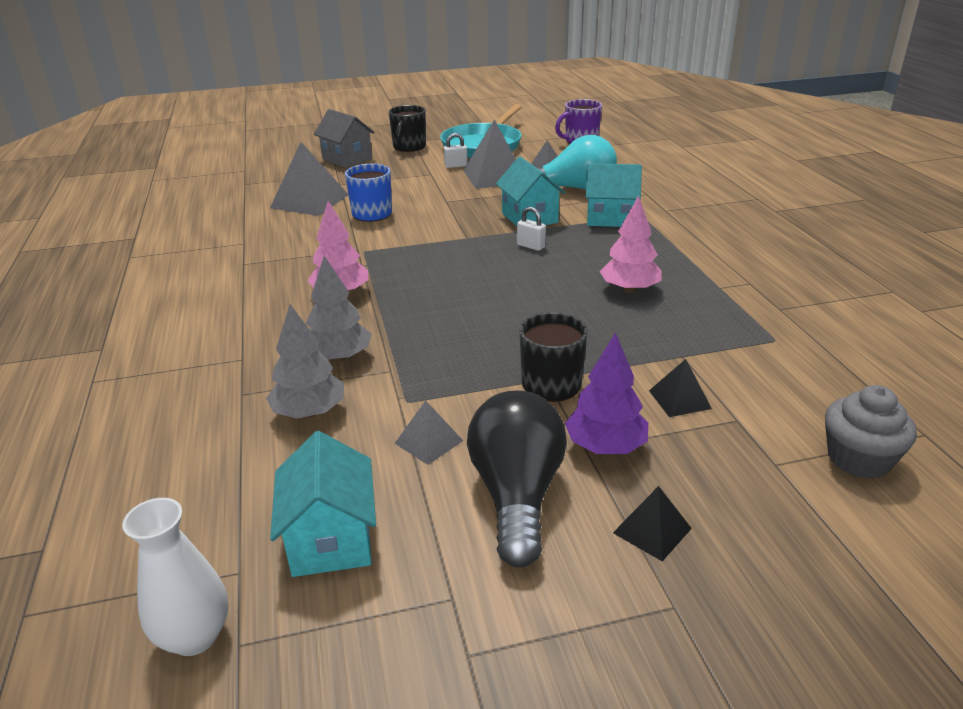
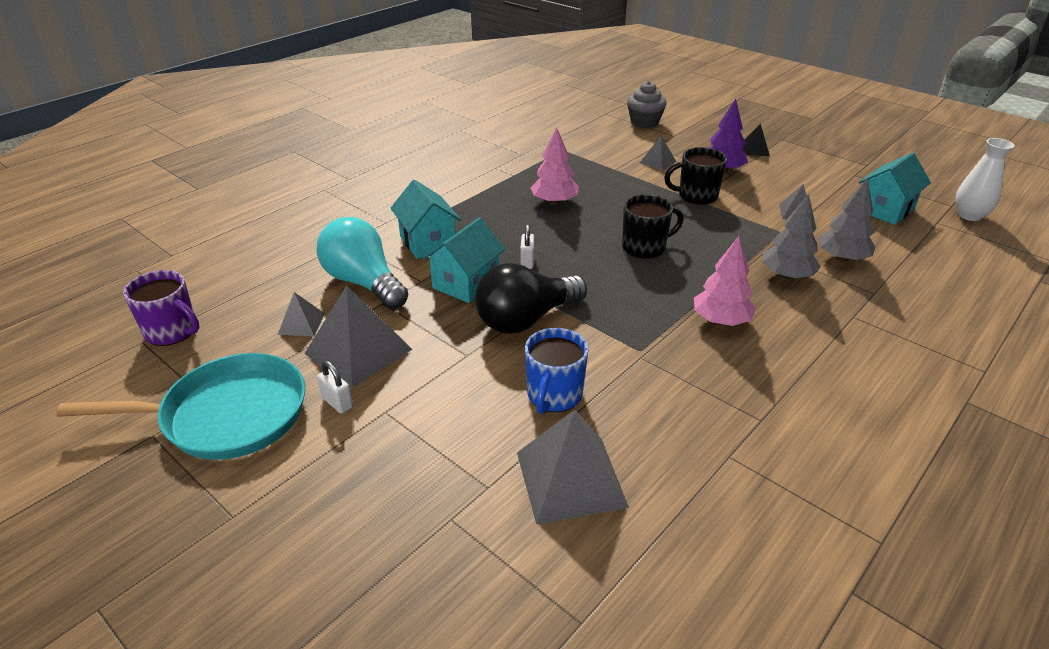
camera: 125 degrees left, 5 degrees up
(347, 159) = (374, 552): grey house -> none
(409, 147) = (271, 501): black mug -> black mug (645, 247)
(517, 495) = (786, 179): black light bulb -> black light bulb (526, 319)
(679, 399) = (657, 162): black pyramid -> grey pyramid

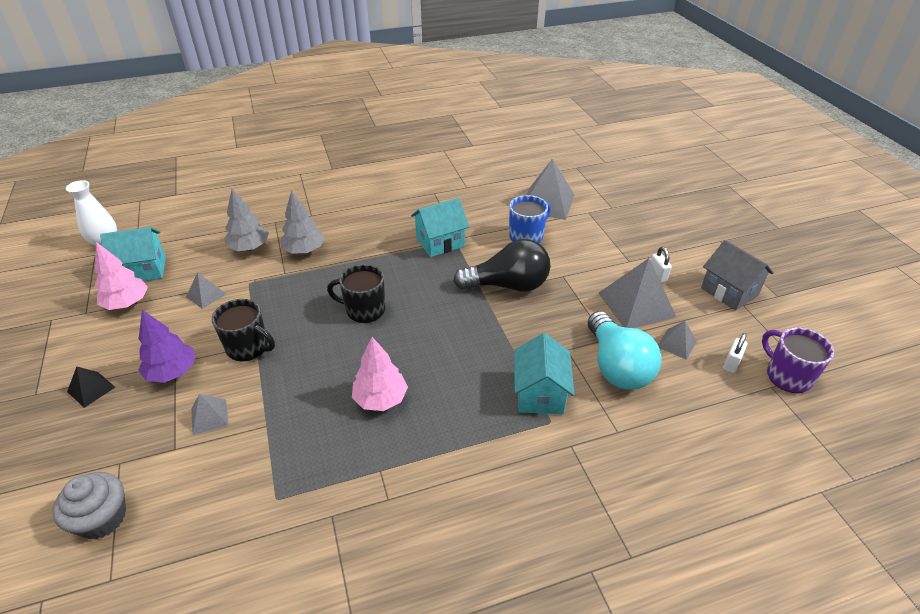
camera: 150 degrees left, 5 degrees up
(228, 415) = (729, 292): turquoise pan -> grey house
(466, 283) = (531, 332): turquoise house -> turquoise house (440, 242)
(527, 262) = (468, 334): white padlock -> white padlock (731, 363)
(721, 321) = (387, 240): pink tree -> pink tree (127, 303)

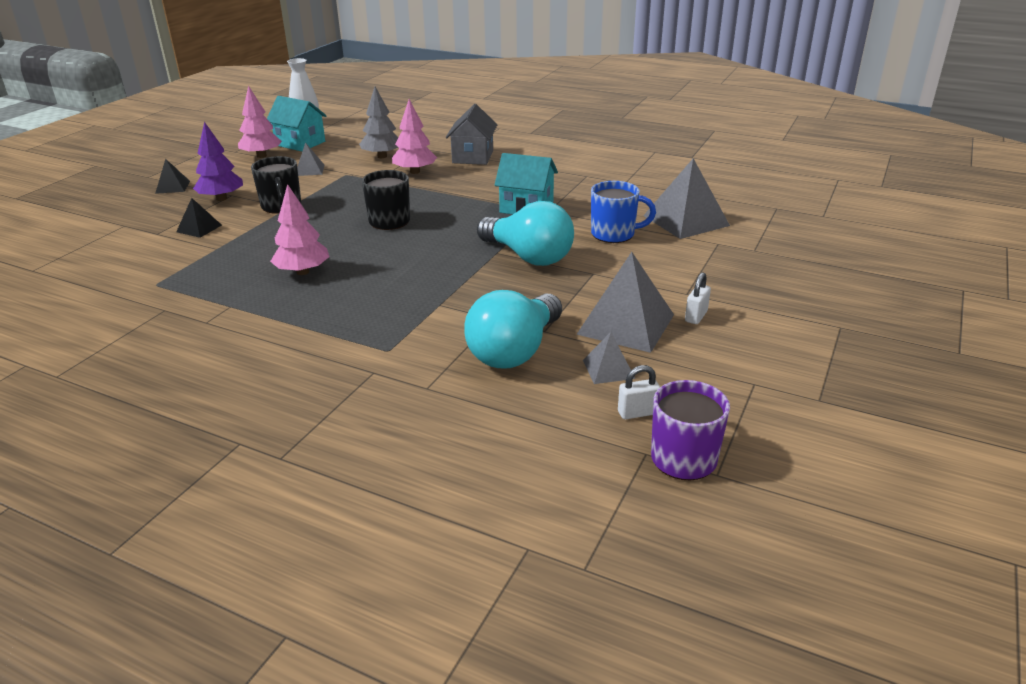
camera: 45 degrees right, 10 degrees down
(102, 518) = (75, 244): grey cupcake -> none
(209, 416) = (199, 228): grey pyramid -> black pyramid
(304, 250) = (415, 172): grey tree -> pink tree
(508, 285) = (528, 256): black light bulb -> turquoise light bulb
(540, 393) = (414, 330): turquoise house -> none
(729, 292) = (759, 366): grey house -> grey house (473, 157)

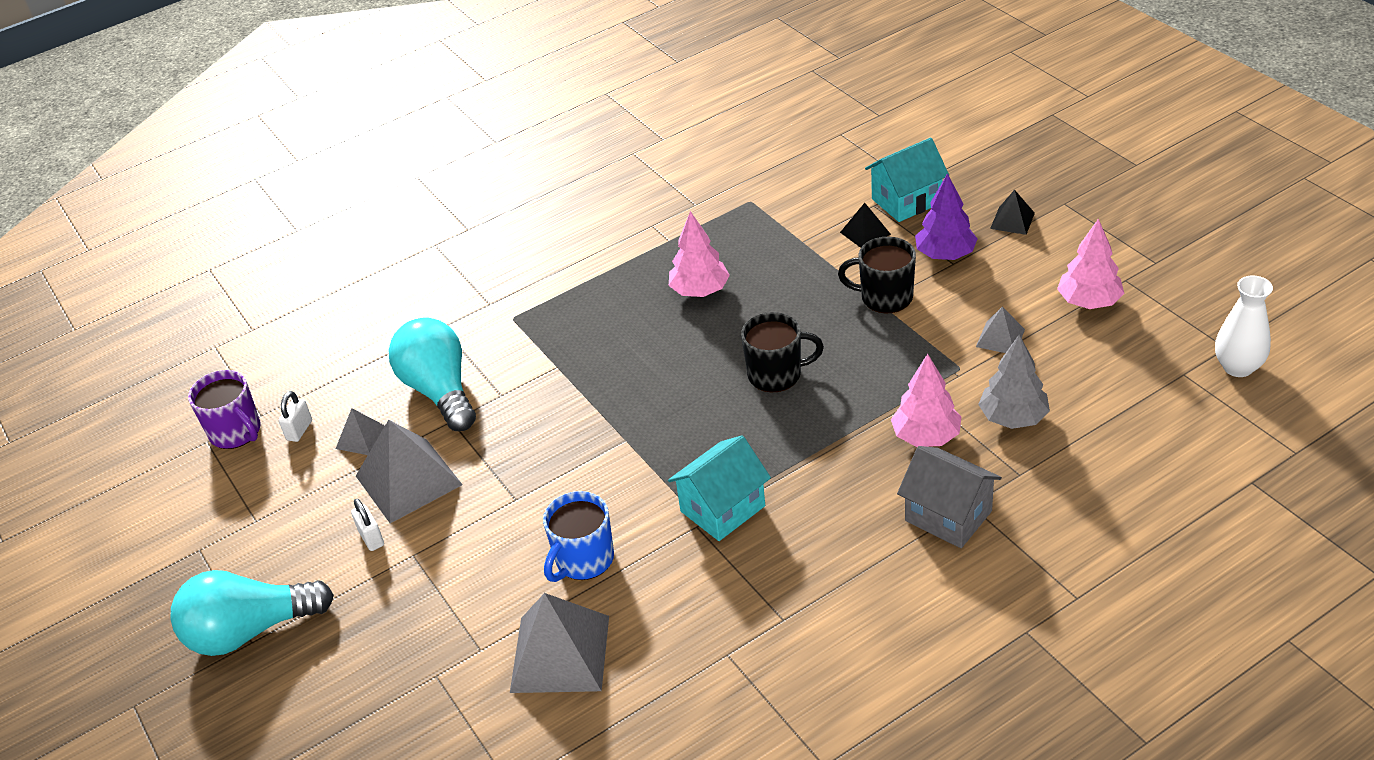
camera: 125 degrees right, 10 degrees up
(300, 143) = (1126, 345): turquoise house -> turquoise house (906, 201)
(528, 256) = (594, 461): turquoise light bulb -> turquoise light bulb (250, 631)

